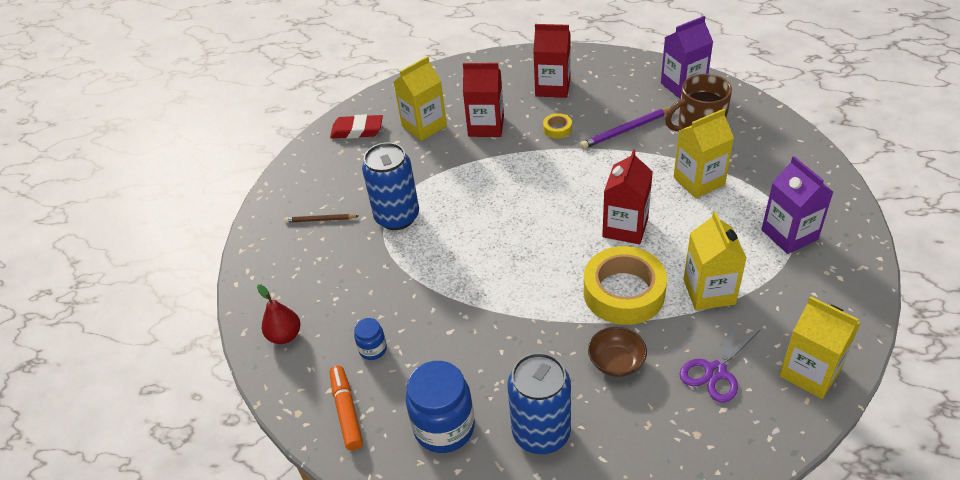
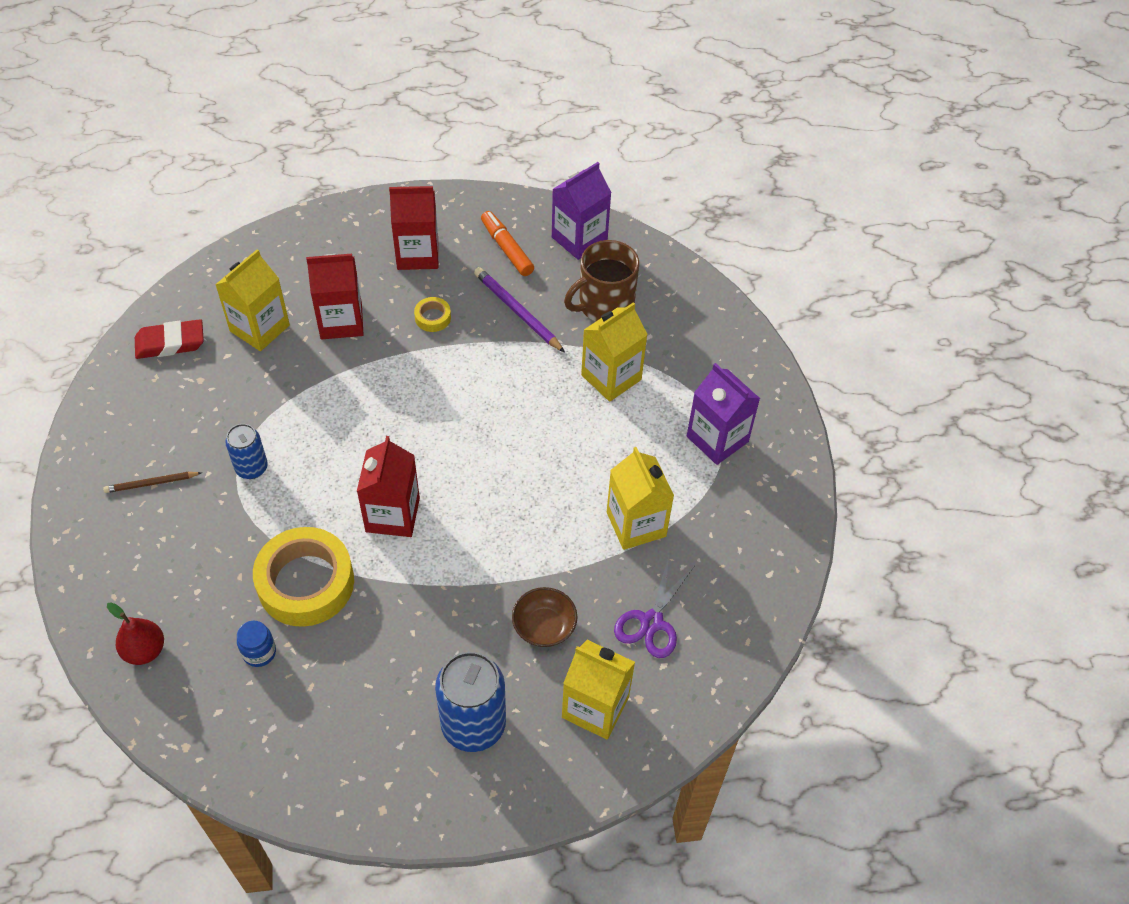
camera: 20 degrees left, 10 degrees up
(346, 411) = (245, 735): orange marker -> orange marker (507, 249)
(397, 217) = (251, 468): blue can -> blue can, size x0.57
(444, 427) = (363, 736): blue jar -> none
(624, 292) = (542, 537): yellow tape -> yellow tape (306, 583)
(625, 227) = (533, 451): red carton -> red carton (392, 515)
(626, 130) = (518, 311): purple pencil -> purple pencil turned 90 degrees clockwise
(810, 372) = (749, 608): yellow carton -> yellow carton (595, 707)

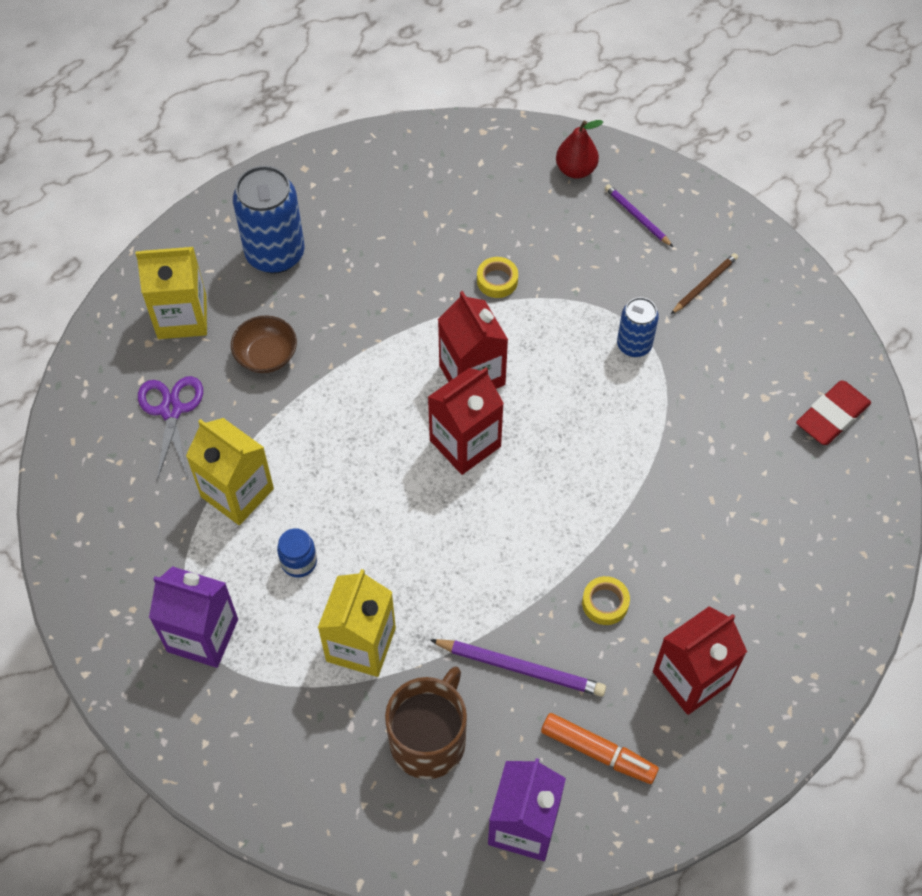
camera: 150 degrees right, 5 degrees up
(141, 572) = (637, 217): none -> purple pencil
(259, 328) = (766, 483): yellow carton -> none
(259, 652) = (487, 214): blue jar -> blue jar (299, 562)
(306, 583) = (497, 281): yellow tape -> yellow tape, size x0.43
(341, 321) = (694, 540): red carton -> red carton (465, 443)

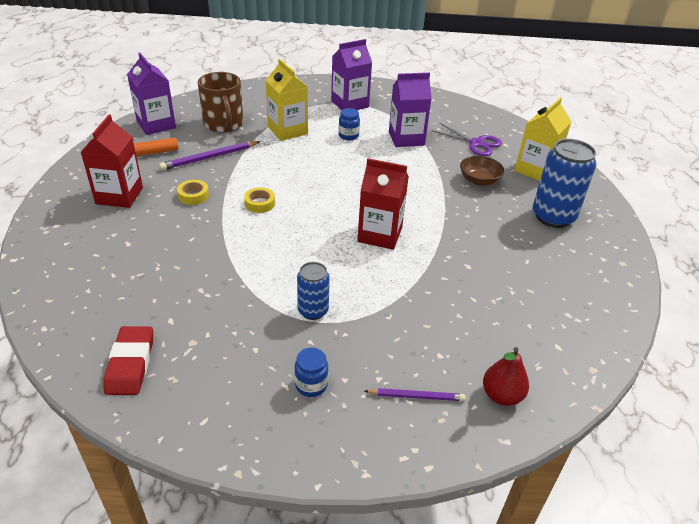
camera: 130 degrees right, 20 degrees down
(237, 493) = (406, 138): yellow carton -> purple carton
(465, 443) = (341, 208): red carton -> none
(497, 281) = (437, 286): yellow tape -> yellow tape (260, 203)
(704, 285) = (311, 385): brown pencil -> blue jar

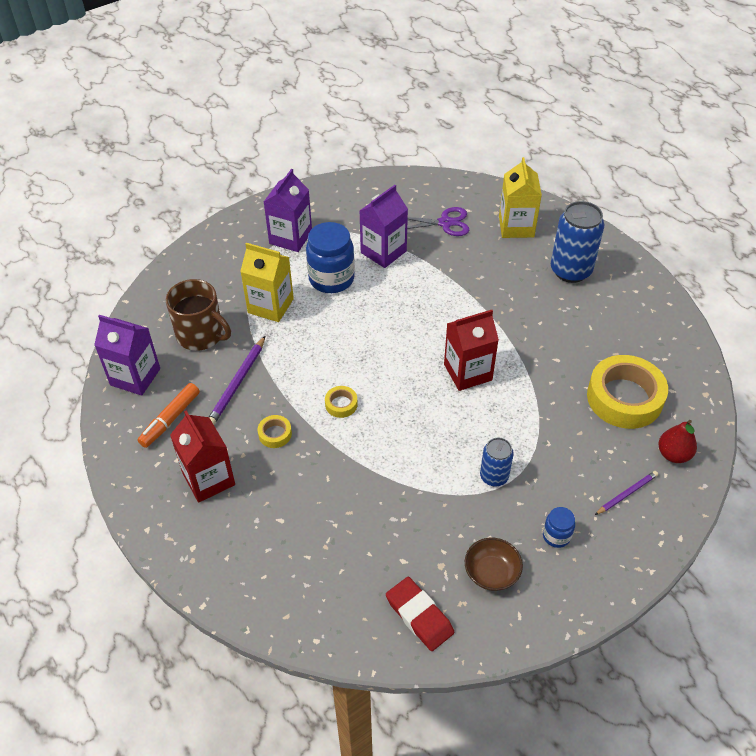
camera: 35 degrees left, 10 degrees up
(348, 136) = (331, 279): blue jar -> blue jar, size x2.00
(479, 180) = (486, 265): brown bowl -> brown bowl (491, 572)
(501, 325) = (624, 398): none -> yellow tape

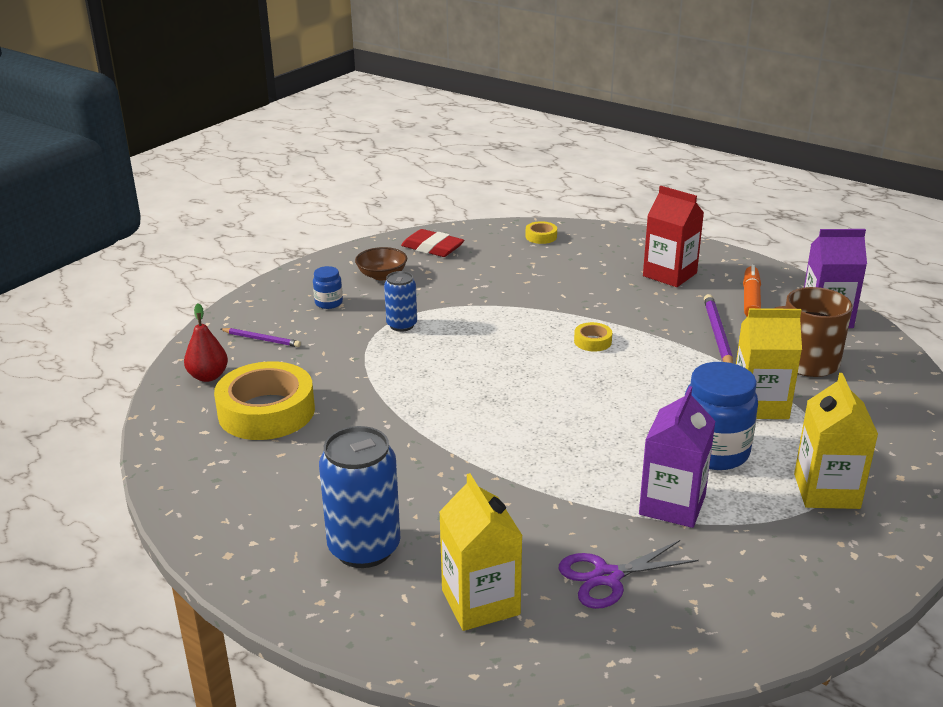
camera: 160 degrees right, 20 degrees down
(275, 434) = (639, 309): yellow tape -> yellow tape (541, 236)
(290, 238) = (826, 491): purple carton -> yellow carton
(467, 372) = (468, 395): red carton -> none
(626, 494) = (261, 339): purple pencil -> purple pencil turned 105 degrees counterclockwise

